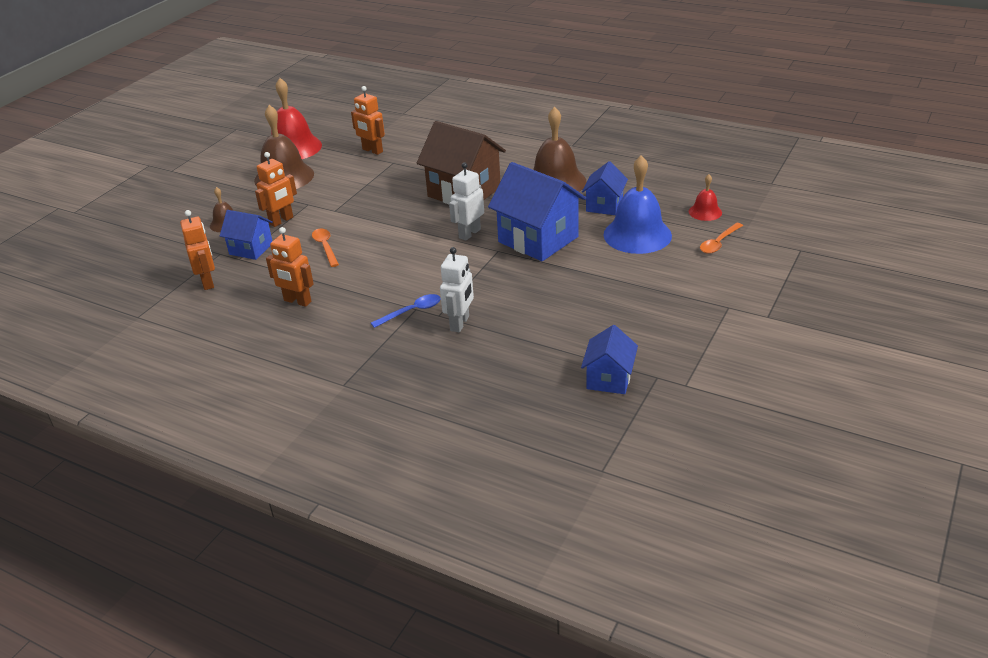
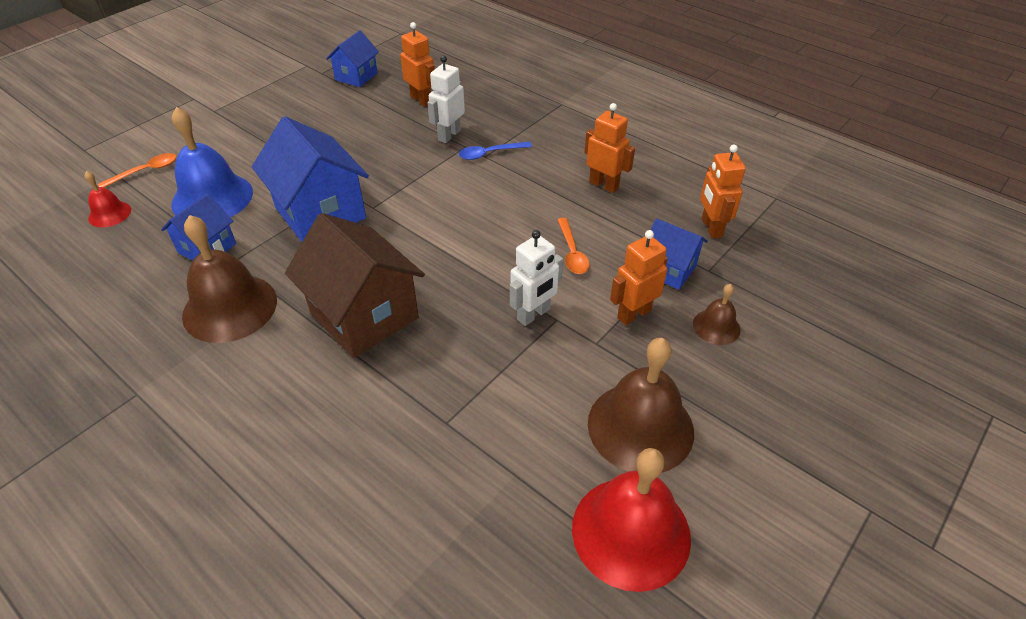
camera: 170 degrees left, 10 degrees up
(372, 150) = (475, 473): orange robot -> orange robot (421, 100)
(469, 233) = (392, 238): white robot -> white robot (533, 314)

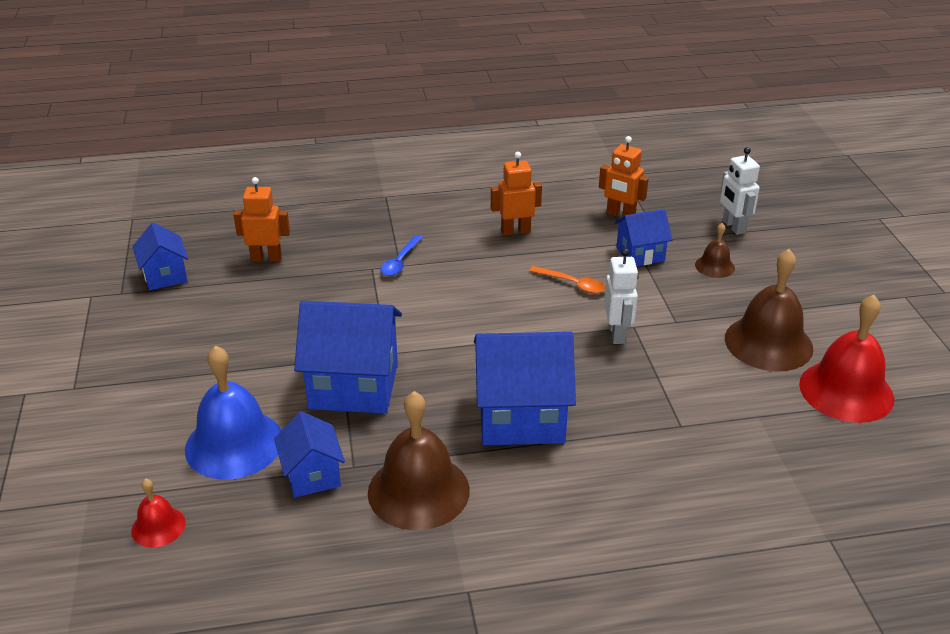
camera: 50 degrees left, 10 degrees down
(145, 171) = (116, 475): orange spoon -> none
(364, 315) = (521, 417): brown house -> blue house
(449, 135) = (343, 269): white robot -> white robot (733, 227)
(633, 314) = (666, 291): orange robot -> none

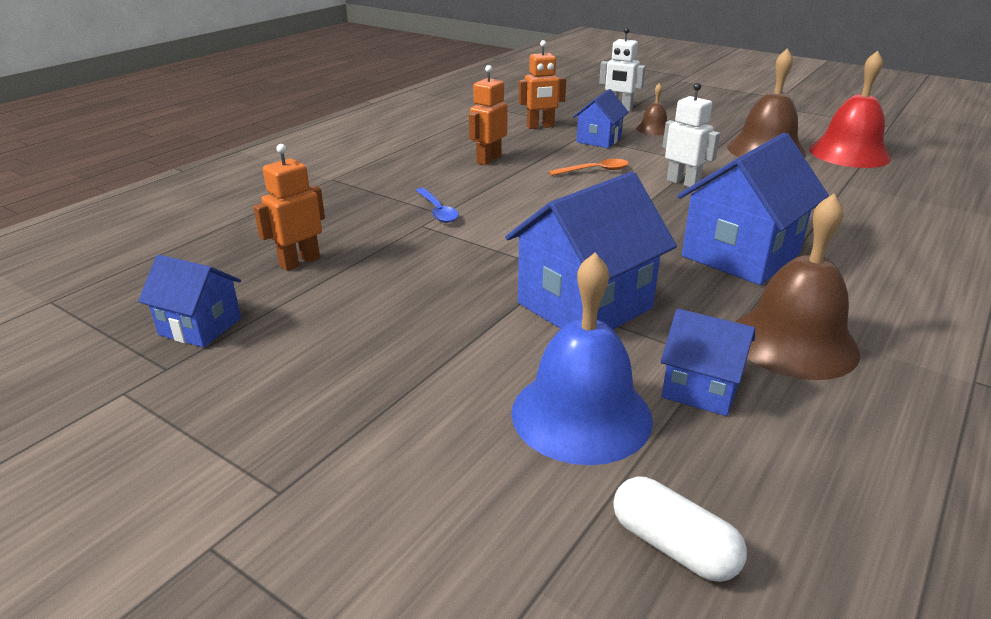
camera: 45 degrees left, 5 degrees down
(158, 526) = (673, 546): red bell -> white capsule

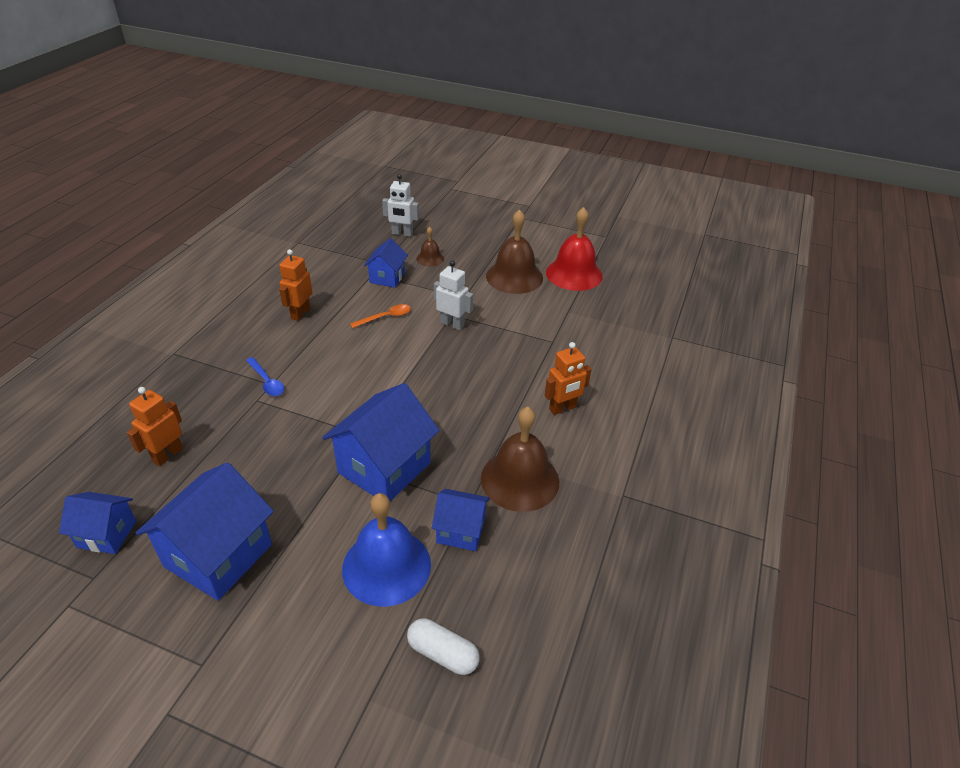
camera: 15 degrees left, 10 degrees up
(540, 126) = (339, 265): orange robot -> orange robot (562, 408)
(740, 255) = (490, 400): blue house -> blue house (218, 555)

